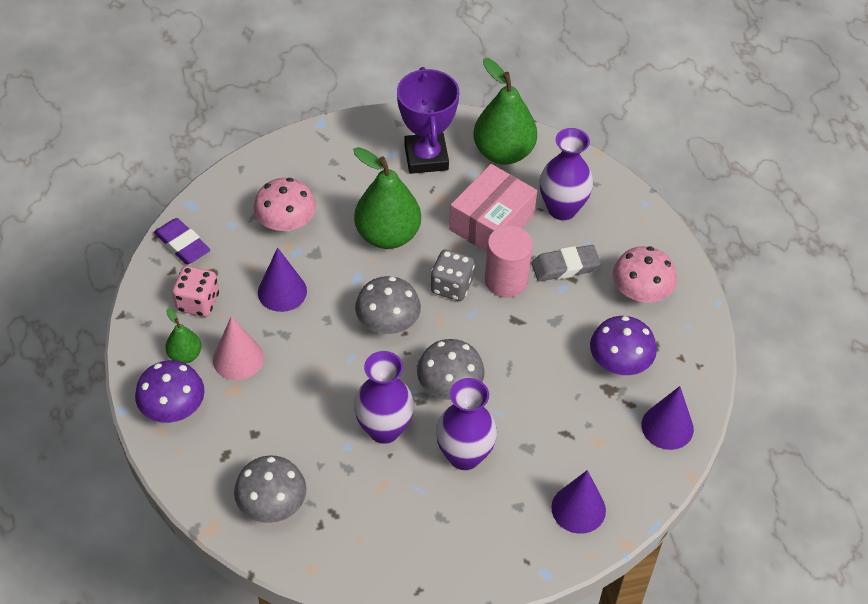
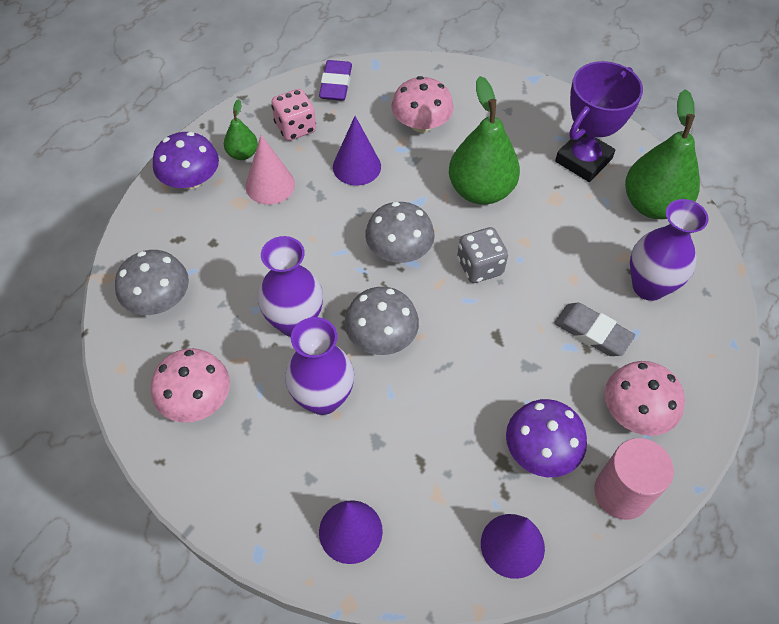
camera: 50 degrees right, 5 degrees up
(389, 534) = (196, 399): none -> pink mushroom
(491, 222) = (574, 247): pink box -> none
(506, 280) = (528, 300): pink cylinder -> pink cylinder (621, 493)

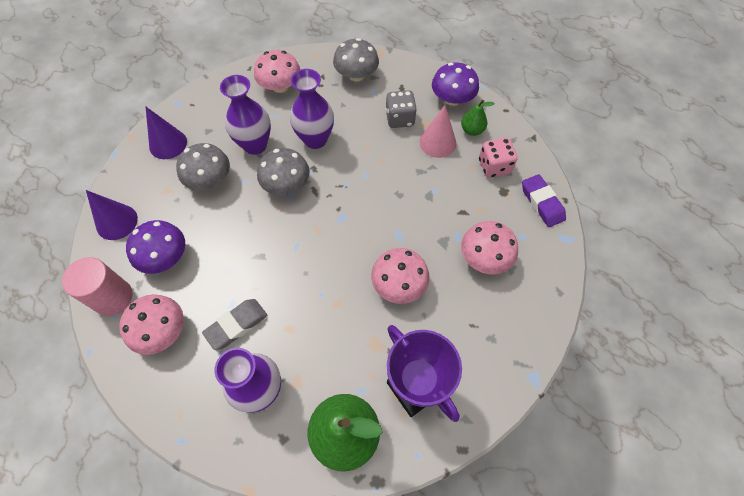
camera: 105 degrees right, 5 degrees up
(336, 84) = (542, 203): purple eraser -> purple eraser turned 45 degrees clockwise
(356, 166) = (444, 200): purple cone -> none
(399, 250) = (355, 211): grey mushroom -> grey mushroom (209, 180)
(479, 267) = (323, 262): grey dice -> grey dice (400, 119)
(480, 190) = (399, 284): green pear -> pink mushroom

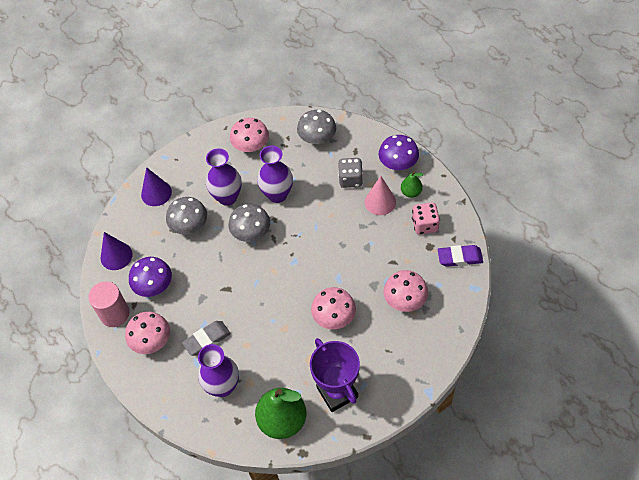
camera: 10 degrees right, 5 degrees down
(542, 203) = (460, 258): purple eraser -> purple eraser turned 75 degrees counterclockwise

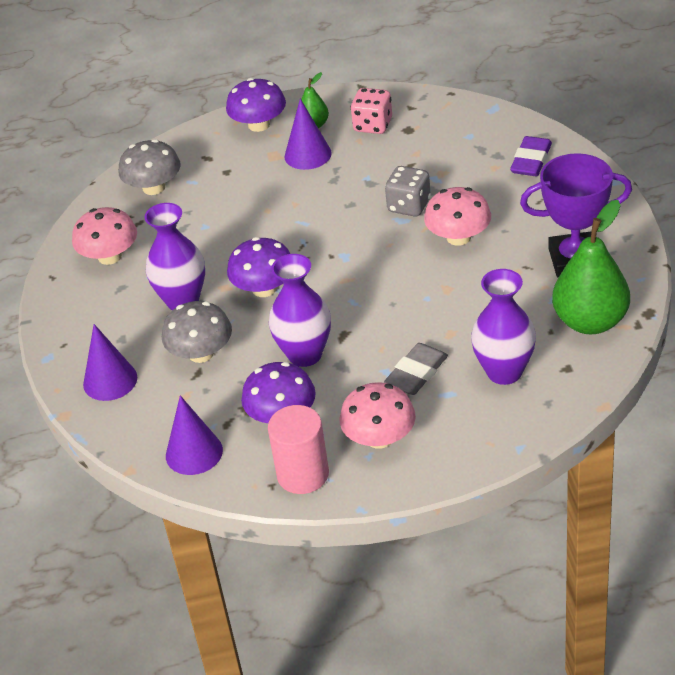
camera: 65 degrees left, 15 degrees down
(207, 340) = (416, 373): grey eraser -> grey eraser turned 45 degrees clockwise
(251, 232) = (264, 288): grey mushroom -> purple mushroom
(277, 194) = (219, 248): purple vase -> purple vase (305, 354)
(350, 179) = (250, 172): grey dice -> grey dice (409, 206)
(380, 202) = (308, 154): pink cone -> purple cone
(405, 299) = (473, 168): pink mushroom -> none
(460, 258) = (442, 109): purple eraser -> purple eraser (531, 161)

